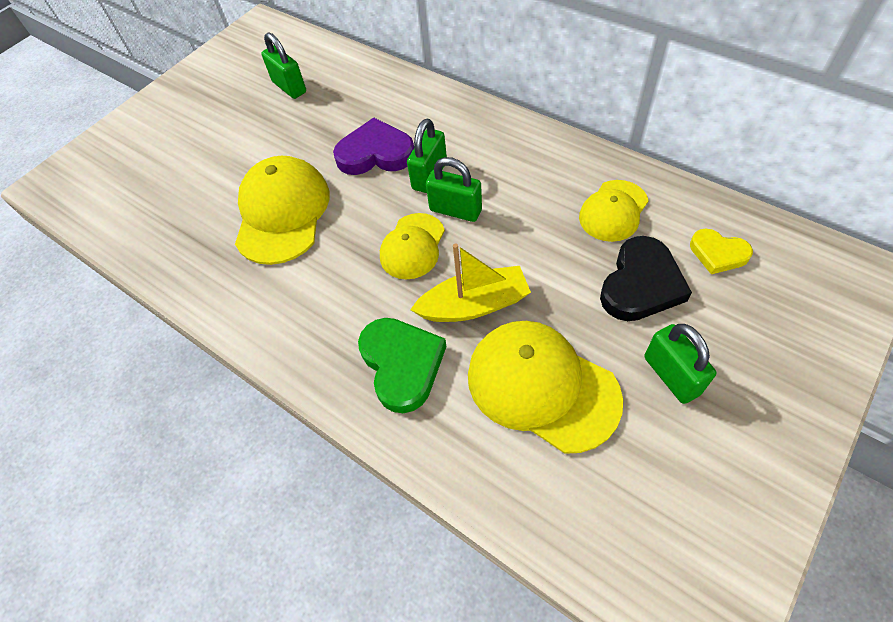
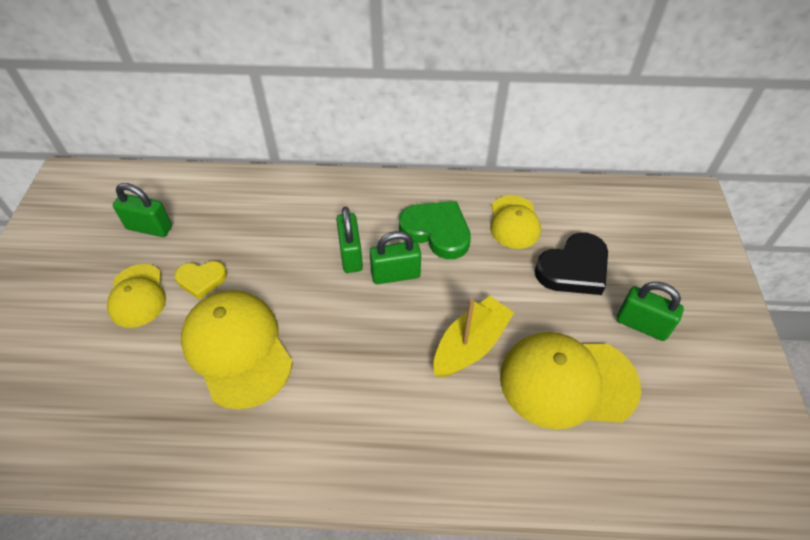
camera: 40 degrees left, 5 degrees down
(375, 153) = (286, 256): purple heart -> none
(402, 364) = (452, 425): green heart -> green heart (436, 232)
(412, 246) = (383, 322): yellow cap -> yellow cap (137, 296)
(641, 284) = (573, 269): black heart -> black heart turned 60 degrees clockwise
(718, 253) = (604, 223): yellow heart -> yellow heart (201, 280)

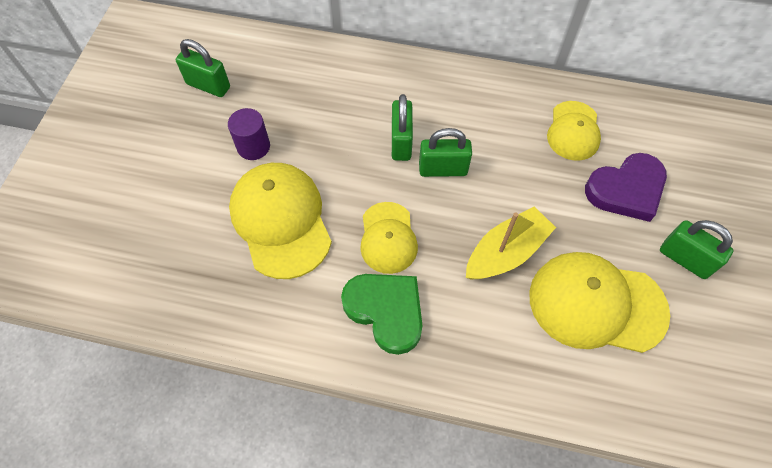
camera: 10 degrees right, 10 degrees up
(137, 296) = (192, 154): yellow cap -> yellow cap (388, 238)
(201, 280) = (253, 146): yellow heart -> purple cylinder
(436, 232) = (491, 130): green heart -> green heart (386, 311)
(573, 269) = (626, 190): black heart -> purple heart

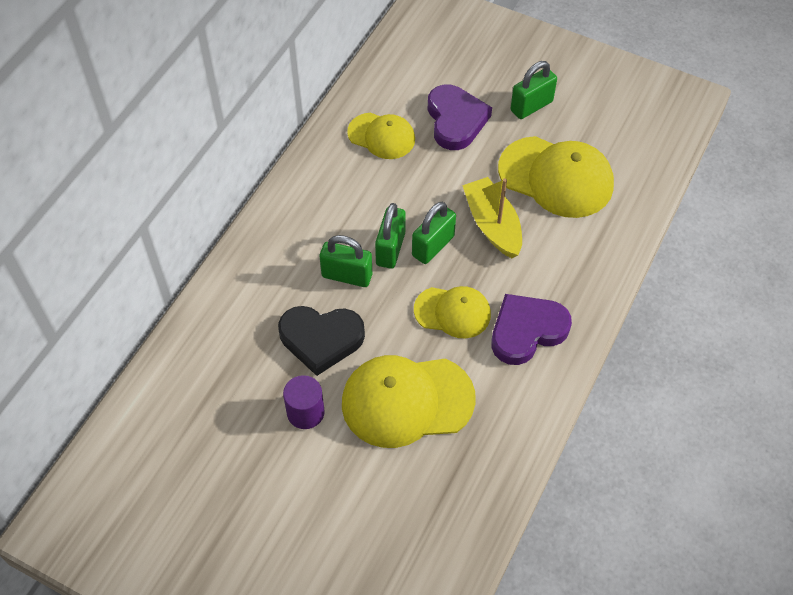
camera: 75 degrees left, 5 degrees down
(208, 85) = (200, 447): green padlock -> green padlock (433, 246)
(328, 139) = (321, 339): none -> black heart
(386, 311) = (527, 331): green heart -> purple heart
(596, 304) = (556, 177): yellow cap -> yellow cap turned 90 degrees counterclockwise

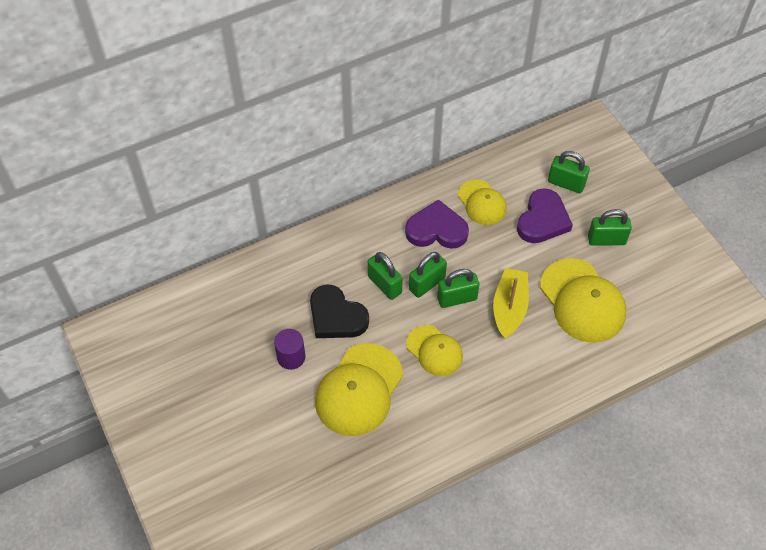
camera: 35 degrees right, 0 degrees up
(407, 401) = (359, 390): yellow cap -> yellow cap turned 90 degrees counterclockwise
(450, 72) = (566, 183): none -> green padlock
(527, 331) = (474, 394): purple heart -> purple heart (436, 230)

